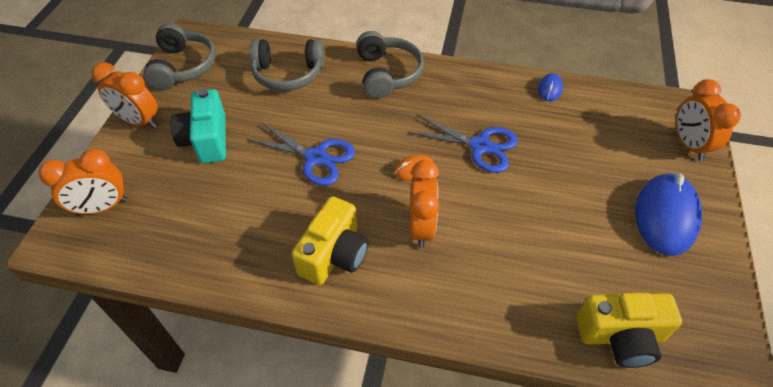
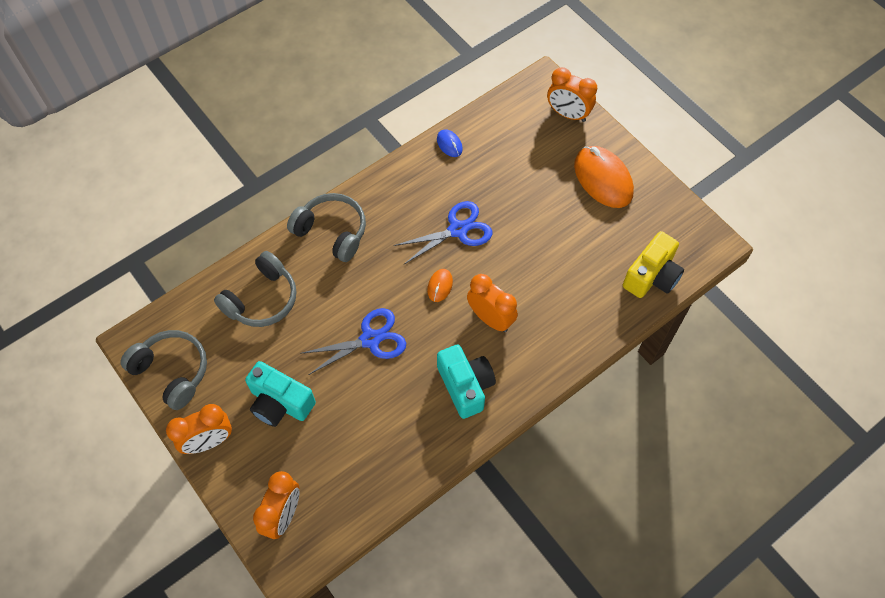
camera: 50 degrees left, 10 degrees up
(334, 254) = (465, 386): yellow camera -> turquoise camera
(665, 216) = (603, 179): blue mouse -> orange mouse

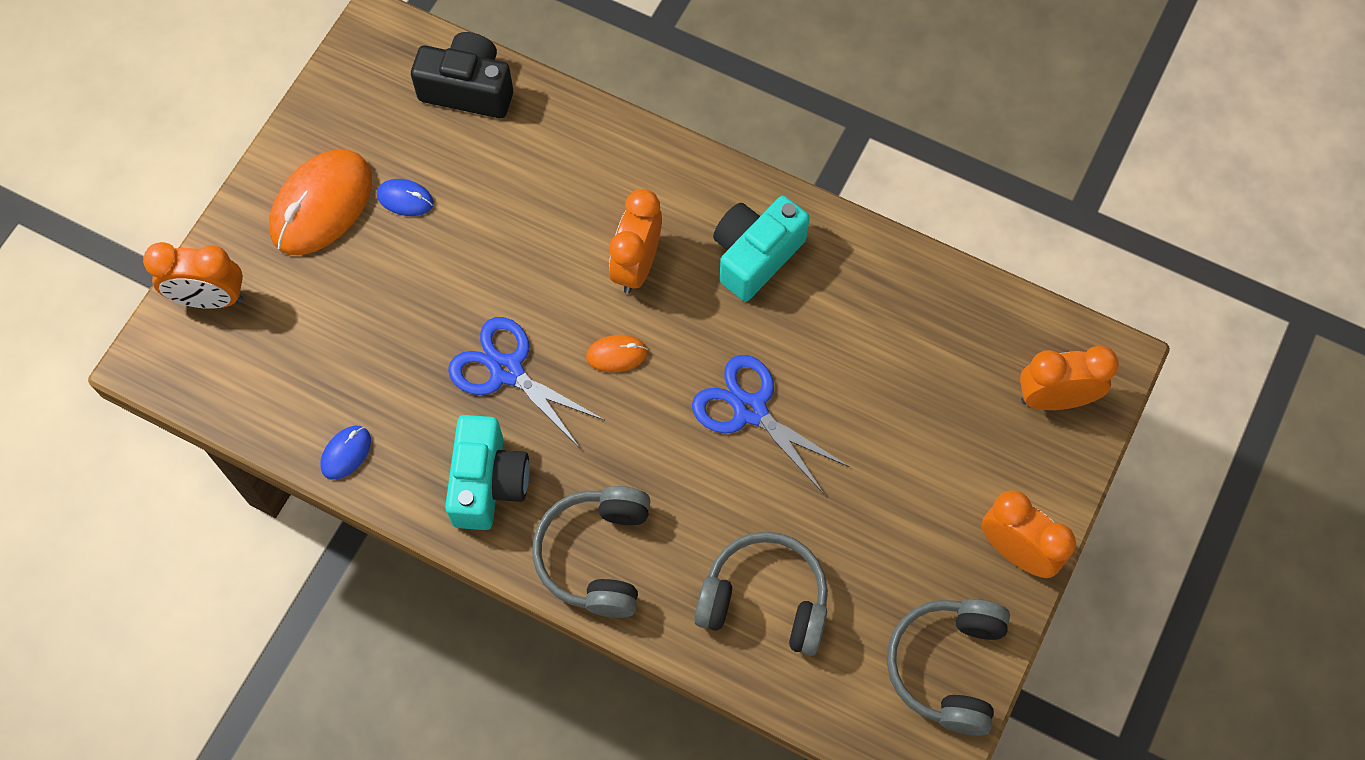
camera: 115 degrees left, 5 degrees up
(280, 403) = (909, 484): turquoise camera -> turquoise camera (488, 483)
(568, 114) = (210, 298): orange clock -> orange clock turned 90 degrees clockwise
(589, 219) = (405, 199): none -> blue mouse
(651, 276) = (468, 89): yellow camera -> black camera

